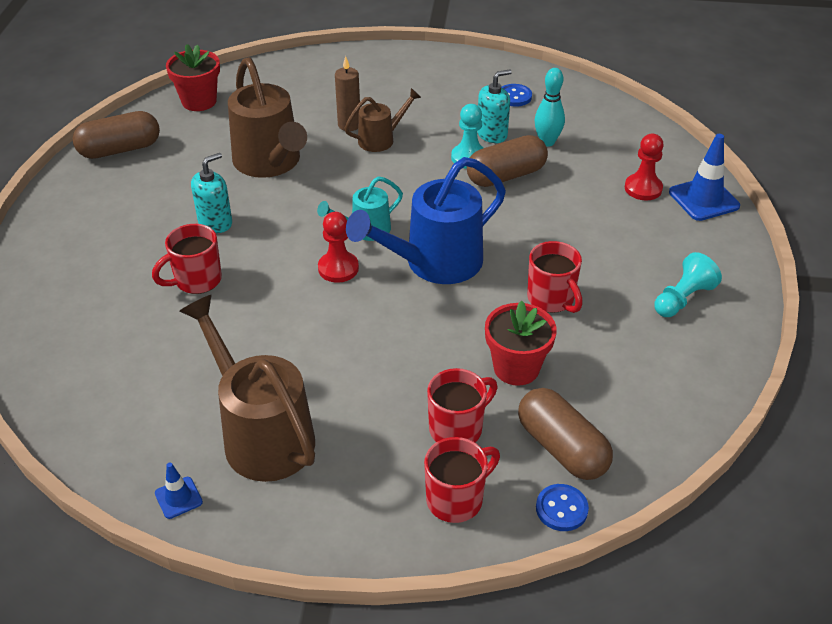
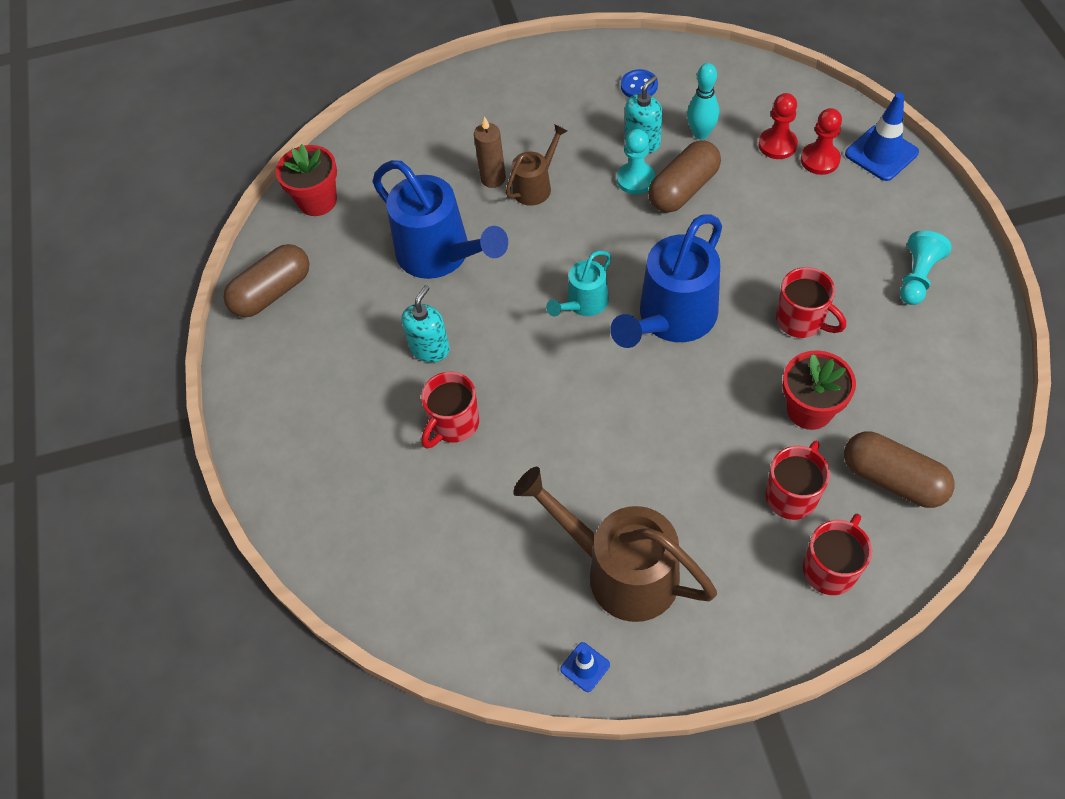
camera: 15 degrees left, 15 degrees up
(271, 163) = (441, 255): brown watering can -> blue watering can
(338, 268) = (583, 359): red pawn -> red pawn (777, 145)
(561, 509) = (924, 541): blue button -> none

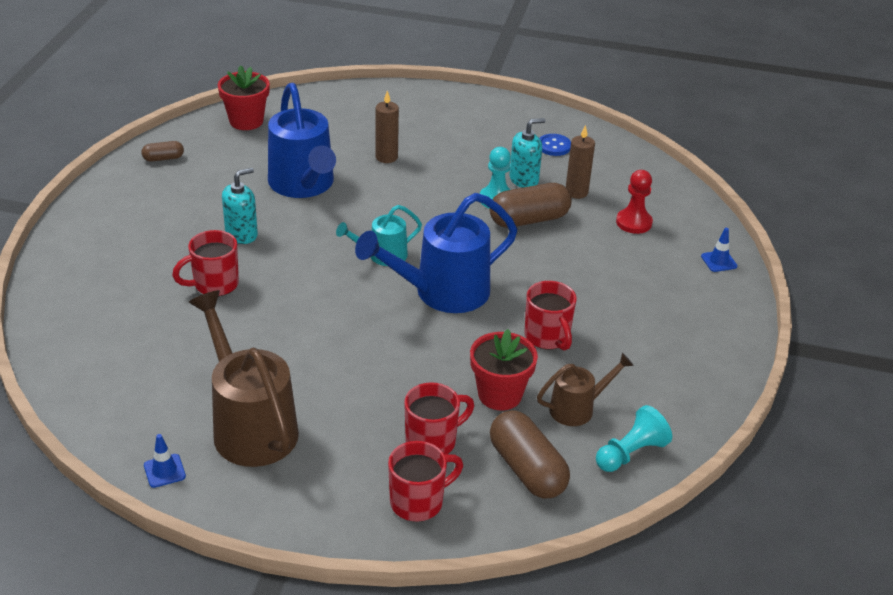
camera: 20 degrees right, 20 degrees down
(272, 292) = (163, 158): brown capsule -> brown capsule, size x0.51
(536, 186) = (415, 173): brown watering can -> brown watering can (578, 408)
(701, 133) = (576, 192): turquoise bowling pin -> brown candle
(820, 160) = (661, 245): red pawn -> none
(881, 153) = (719, 261): blue traffic cone -> blue traffic cone, size x0.54
(917, 277) = (675, 350): turquoise pawn -> turquoise pawn (630, 453)

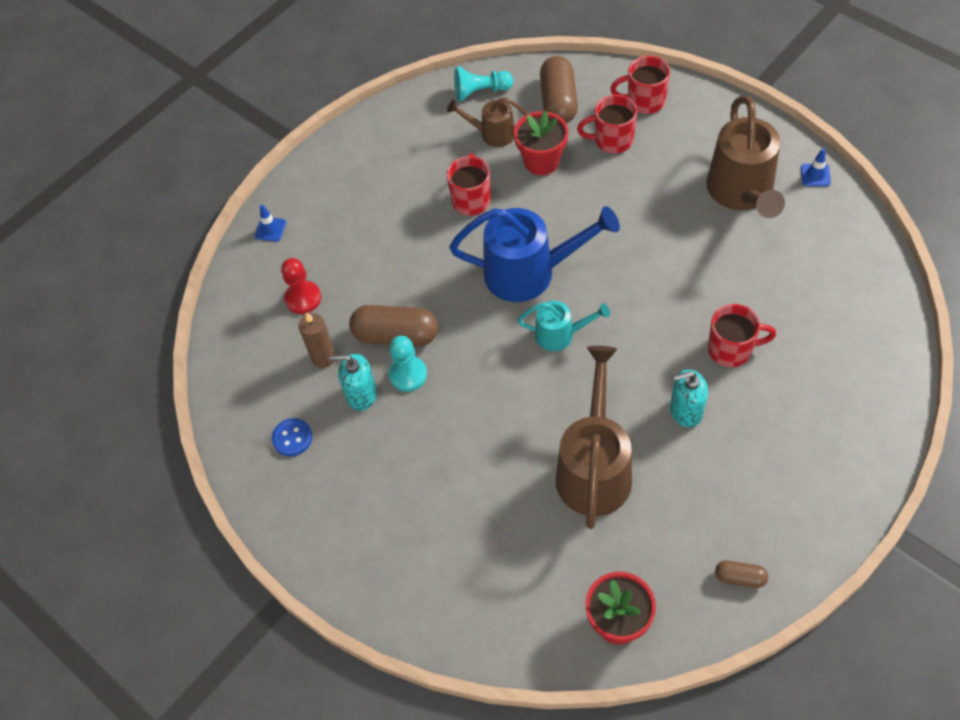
camera: 145 degrees left, 20 degrees up
(304, 185) = (594, 467): blue watering can -> brown watering can
(386, 157) = (483, 485): brown candle -> none

